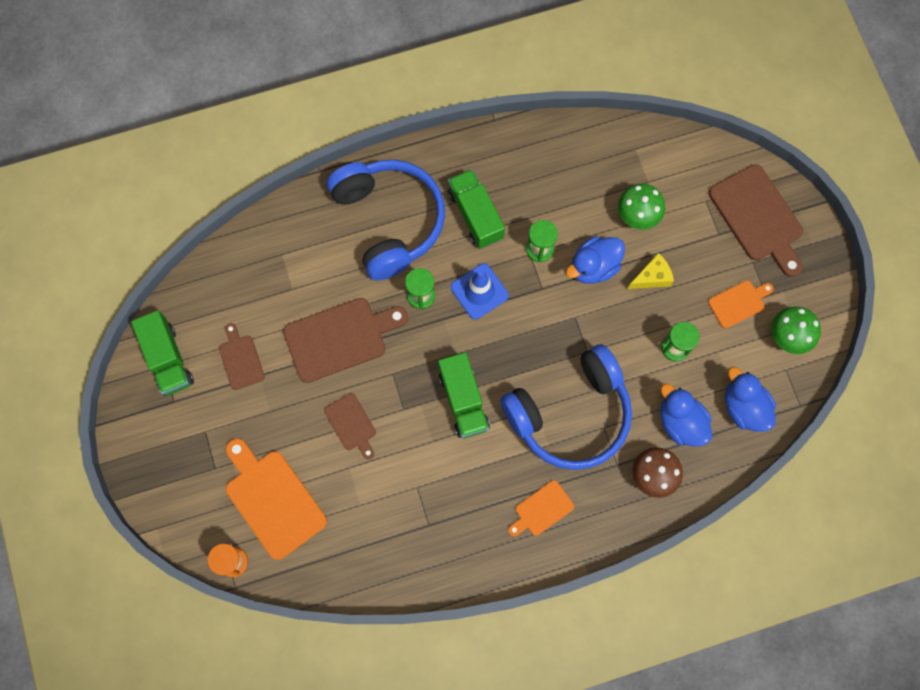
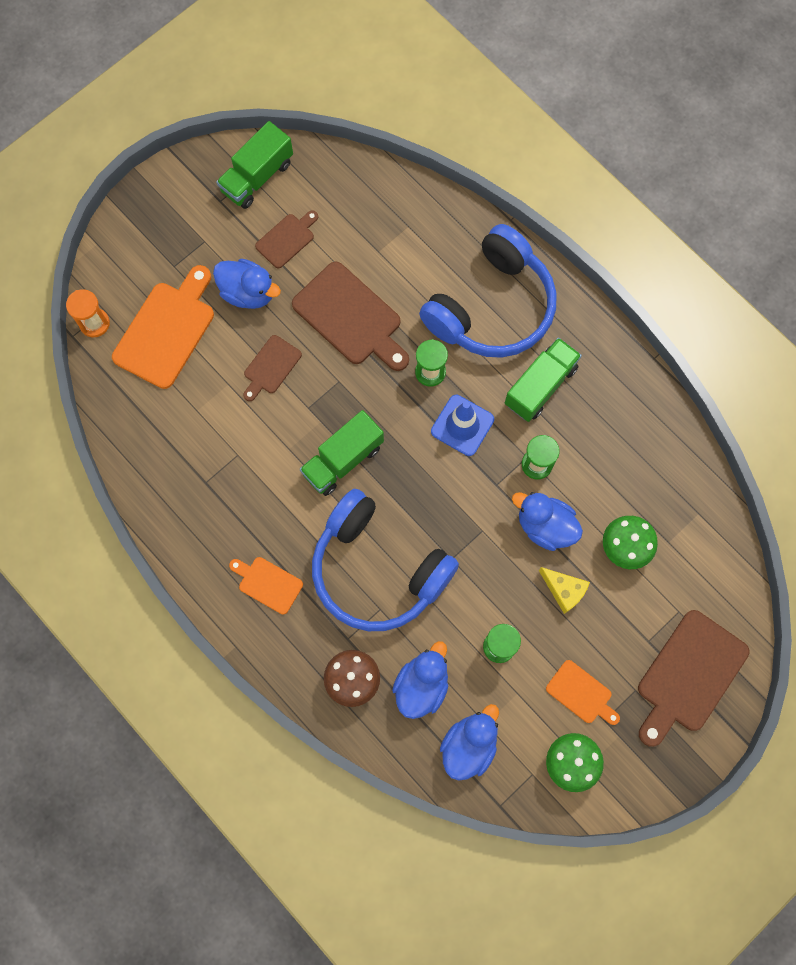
camera: 65 degrees right, 0 degrees up
(273, 414) = (248, 292): none -> blue duck

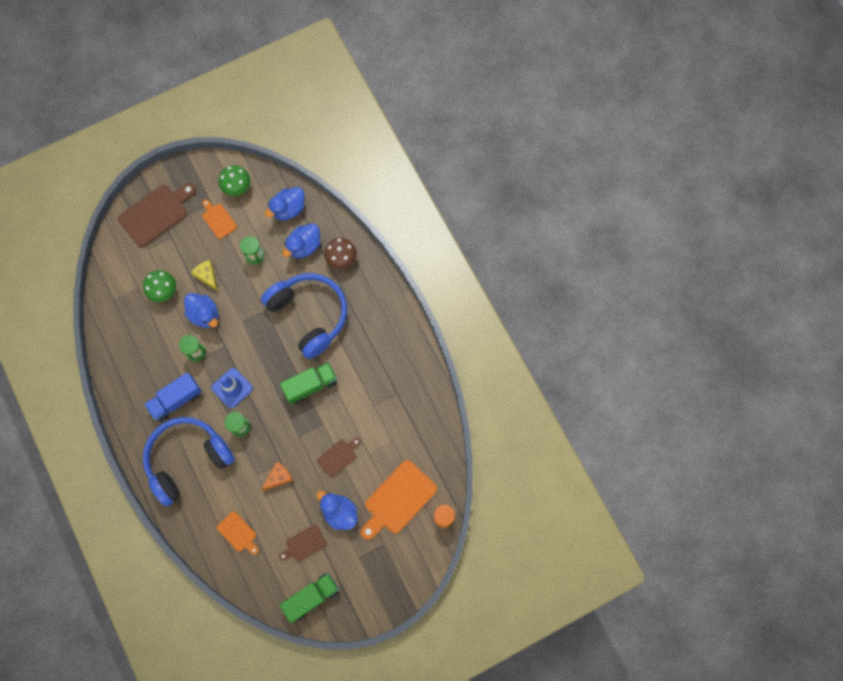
camera: 165 degrees left, 0 degrees up
(268, 584) = (375, 323): orange cutting board -> orange cutting board (238, 533)
(350, 317) = (279, 477): brown cutting board -> orange cheese
(540, 386) = (176, 400): green truck -> blue truck

